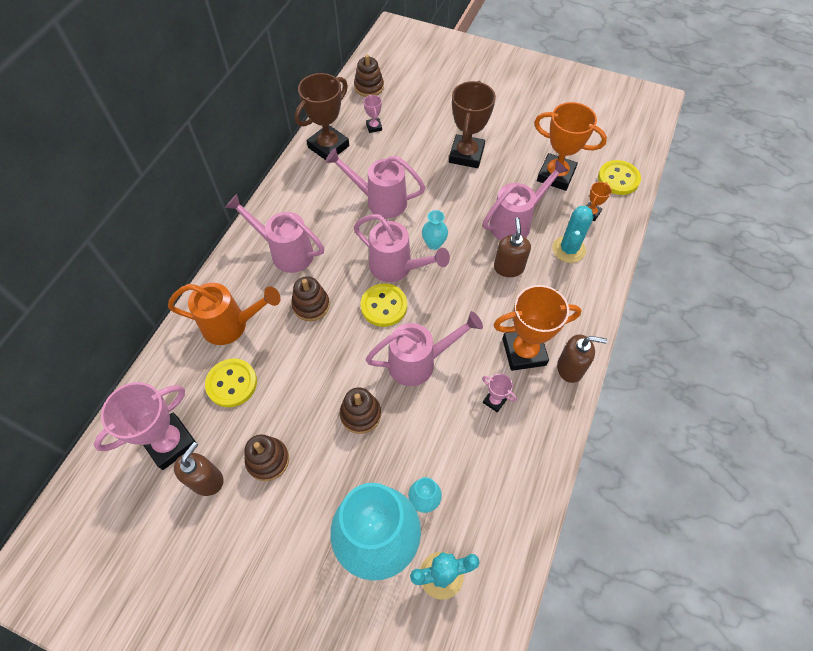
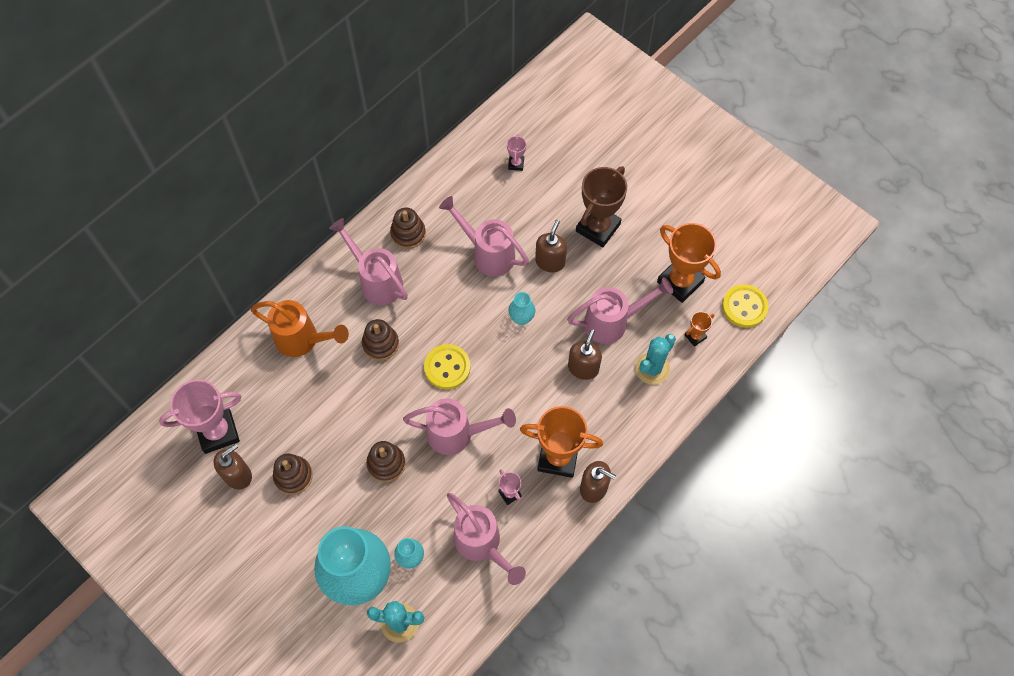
camera: 20 degrees right, 5 degrees up
(232, 383) = (285, 396): yellow button -> none
(328, 147) = (460, 173): brown trophy -> none
(369, 87) = (530, 111): brown stacking toy -> brown stacking toy (408, 234)
(396, 268) = (475, 332): pink watering can -> pink watering can (482, 544)
(438, 192) = (550, 261): none -> brown soap dispenser

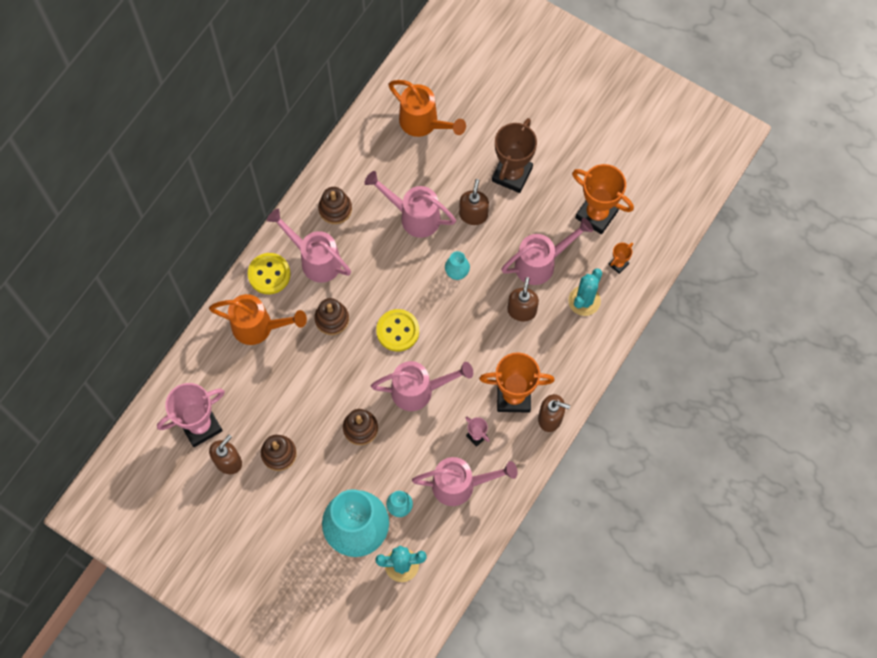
camera: 10 degrees left, 5 degrees up
(482, 544) = (460, 485): pink watering can -> pink watering can turned 45 degrees counterclockwise
(516, 164) = (423, 123): pink trophy -> orange watering can
(744, 307) = (659, 229): yellow button -> yellow button (269, 274)

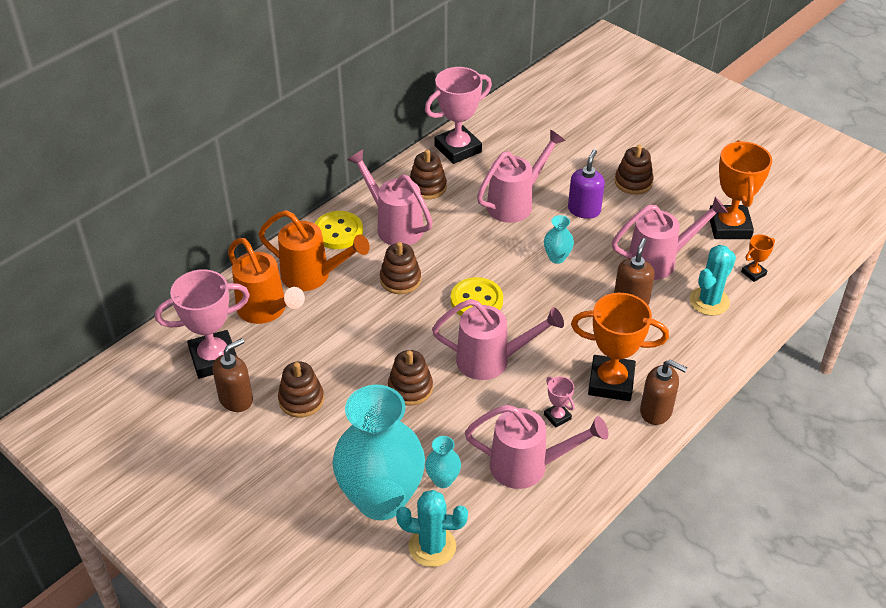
camera: 10 degrees right, 25 degrees down
(354, 157) = (458, 149): none -> pink trophy
(414, 216) = (515, 203): pink watering can -> pink watering can turned 105 degrees clockwise
(423, 123) = (540, 131): orange watering can -> orange watering can (266, 310)
(473, 214) = (584, 210): brown soap dispenser -> purple soap dispenser
(512, 174) = (633, 182): brown trophy -> brown stacking toy
(596, 214) = (729, 226): orange trophy -> orange trophy turned 45 degrees clockwise

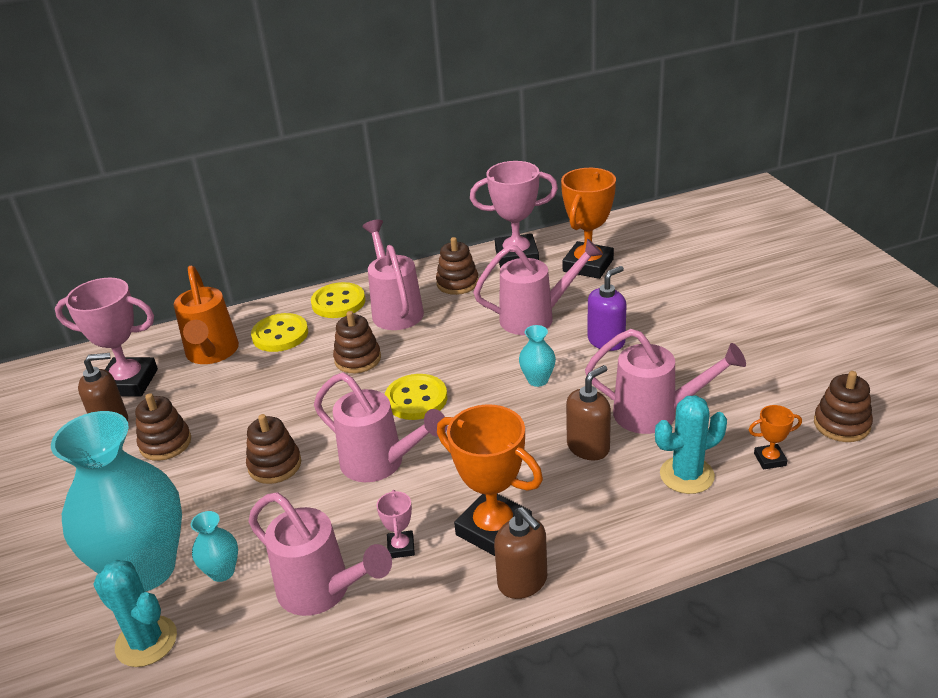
camera: 30 degrees right, 10 degrees down
(312, 276) = (280, 335): orange watering can -> yellow button
(633, 182) = (685, 327): brown stacking toy -> brown stacking toy (841, 424)
(729, 226) = (773, 400): orange trophy -> orange trophy (588, 265)

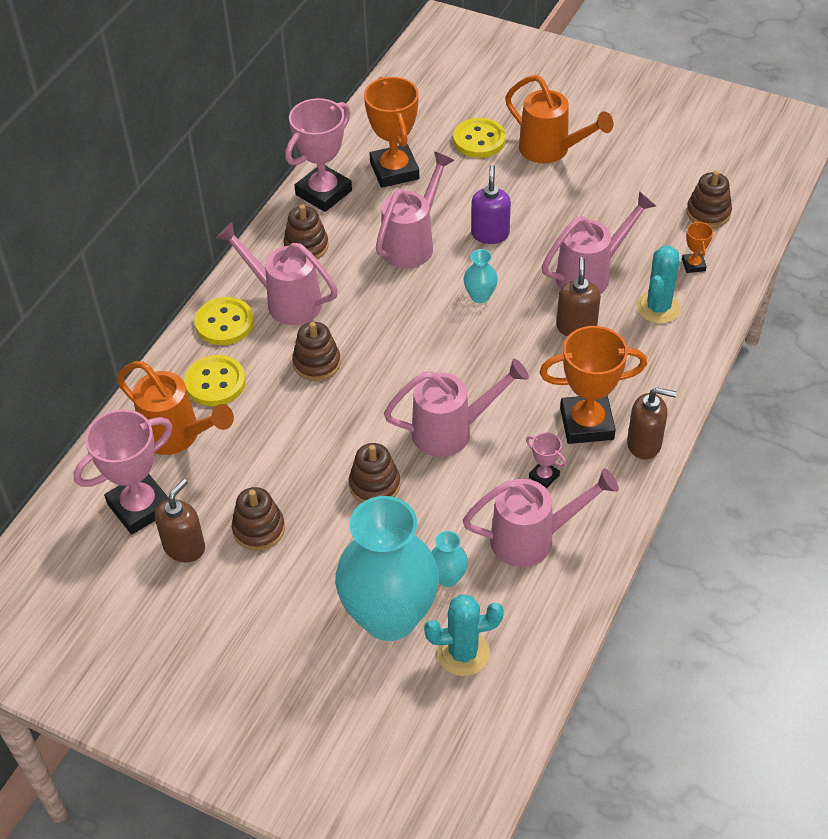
camera: 45 degrees left, 15 degrees up
(416, 399) = (410, 367): yellow button -> yellow button (479, 140)
(740, 307) = (551, 150): none -> orange watering can
(770, 459) = (693, 265): orange trophy -> orange trophy turned 45 degrees counterclockwise

